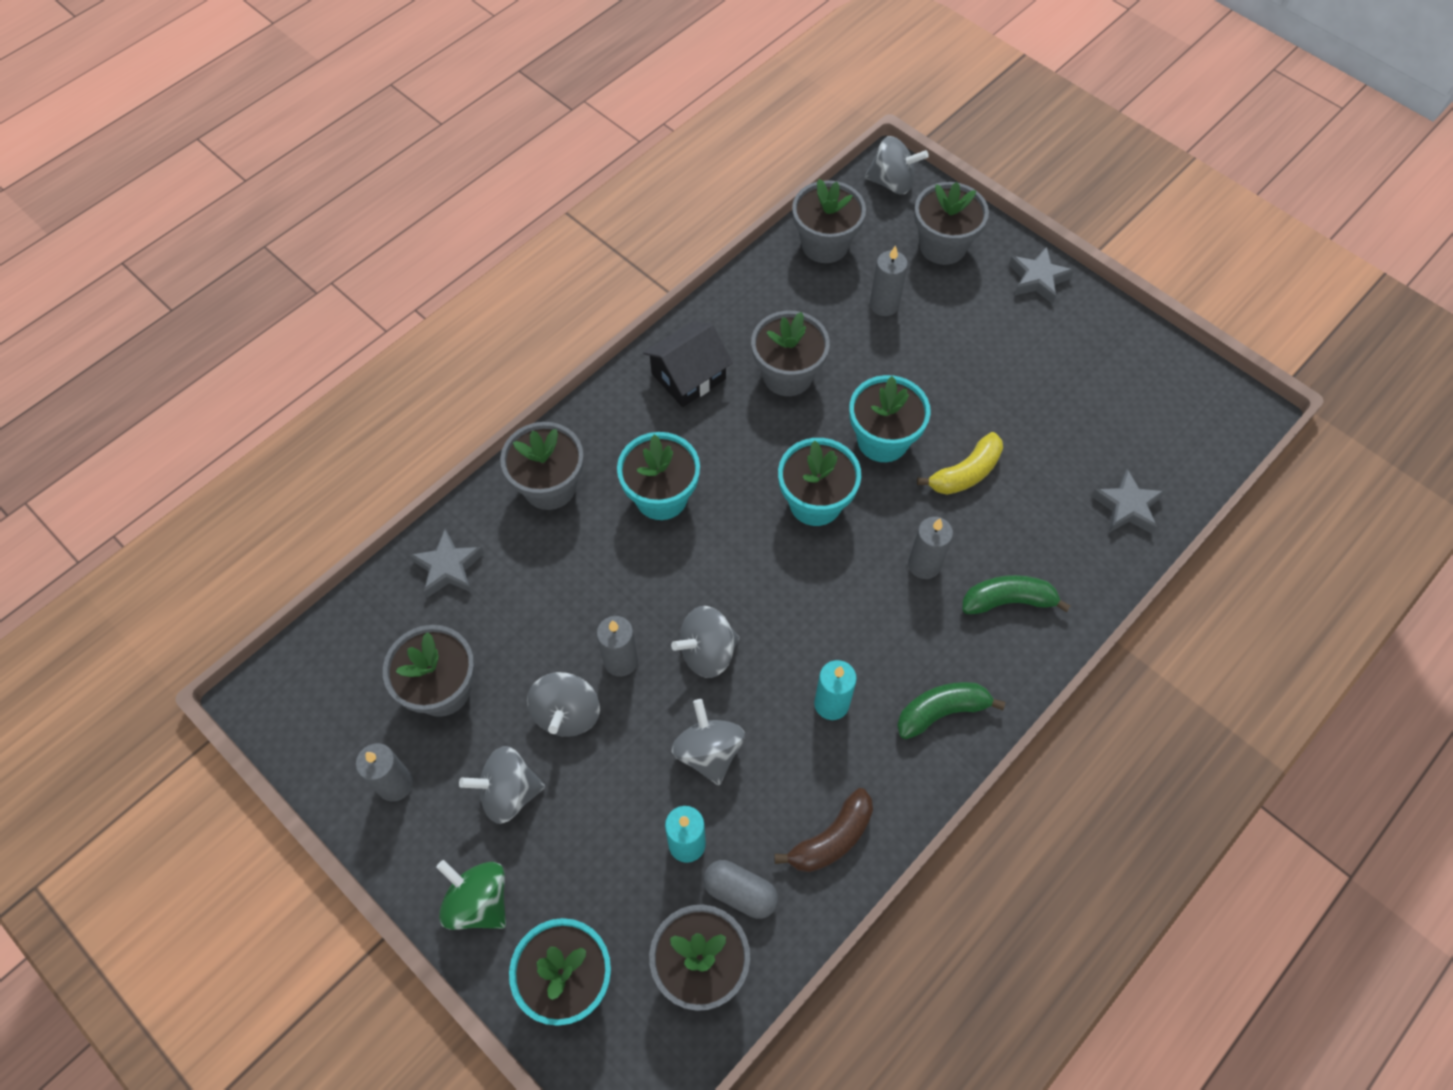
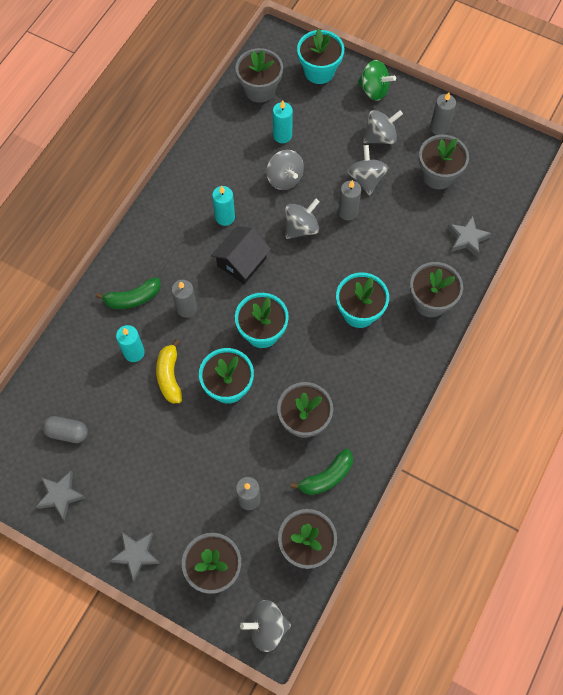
camera: 165 degrees right, 5 degrees up
(688, 376) = (371, 402): black house -> black house (241, 262)
(740, 892) = (250, 122): grey capsule -> grey capsule (67, 432)
(832, 838) = (210, 154): brown banana -> none
(941, 711) = (163, 227): green banana -> green banana (326, 477)
(965, 473) = (169, 376): yellow banana -> yellow banana turned 45 degrees counterclockwise
(1015, 518) = (134, 352): none -> turquoise candle
(1127, 507) = (62, 378): grey star -> grey star (60, 495)

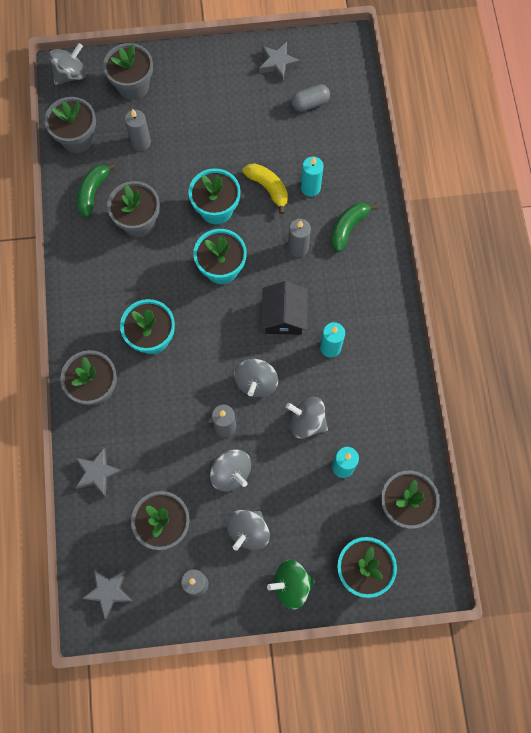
camera: 145 degrees right, 5 degrees up
(136, 555) = (194, 61): grey star -> grey star (108, 591)

